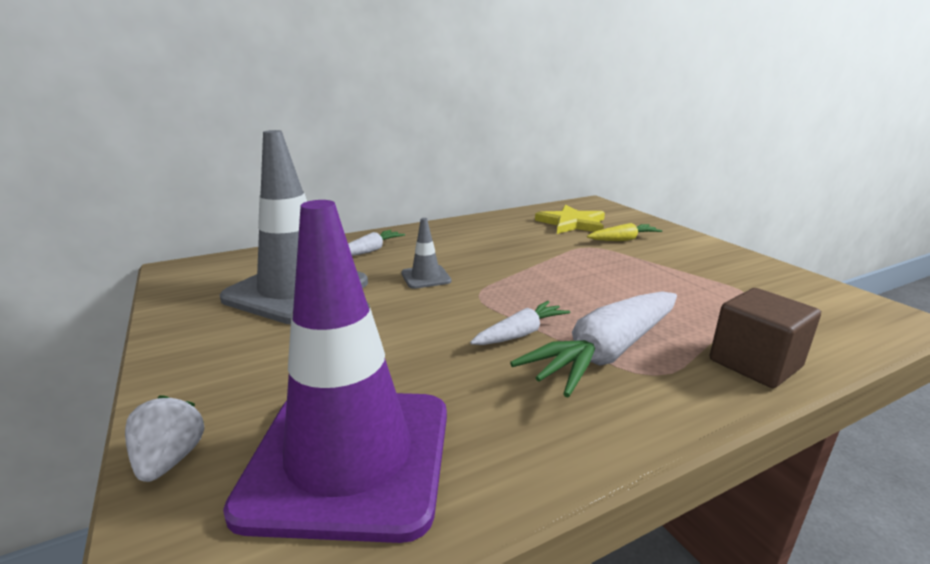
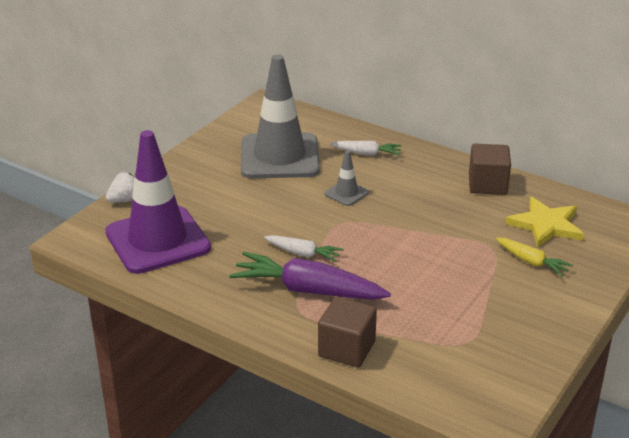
camera: 60 degrees right, 10 degrees up
(490, 225) = (487, 184): none -> brown cube
(606, 353) = (308, 290): white carrot -> purple carrot

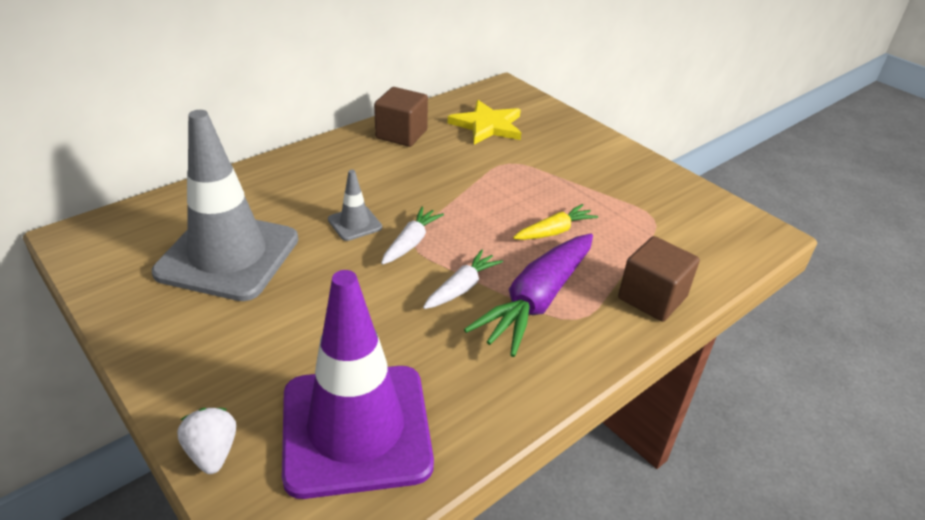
camera: 75 degrees left, 5 degrees up
(366, 153) = (281, 188): white carrot -> white carrot (411, 242)
(531, 262) = (541, 149): yellow carrot -> yellow carrot (554, 231)

